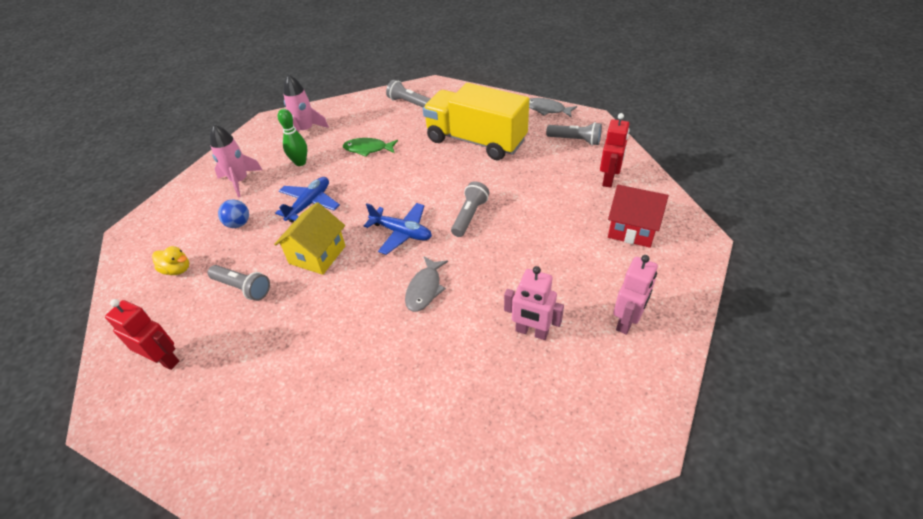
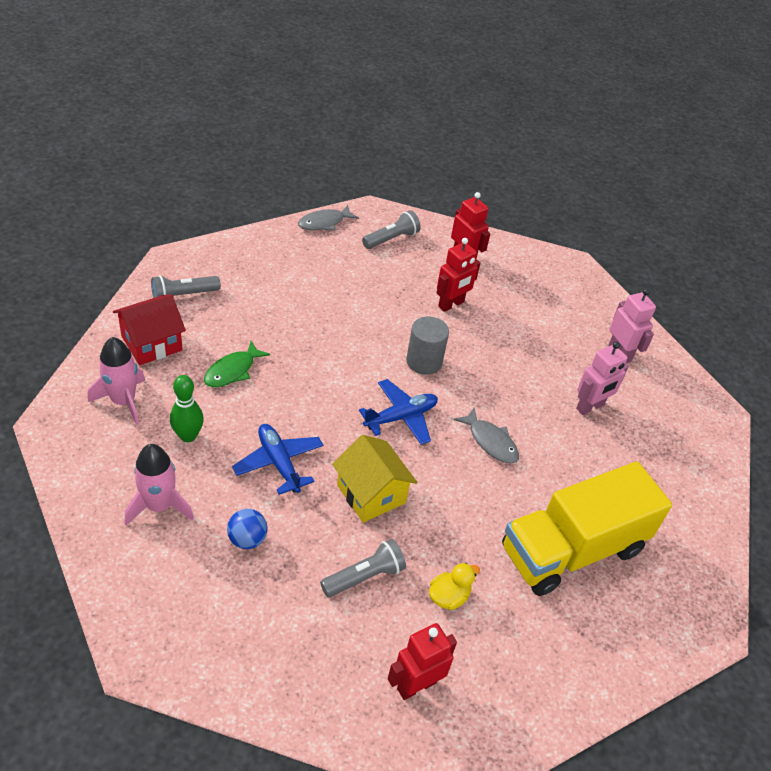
camera: 65 degrees left, 0 degrees up
(177, 270) = (274, 628): yellow duck -> yellow duck (448, 596)
(469, 216) = (424, 361): grey flashlight -> grey cylinder
(476, 141) = (316, 292): yellow truck -> yellow truck (572, 550)
(547, 199) = (451, 304): none -> red robot
(632, 229) = (532, 287): red house -> red house (152, 343)

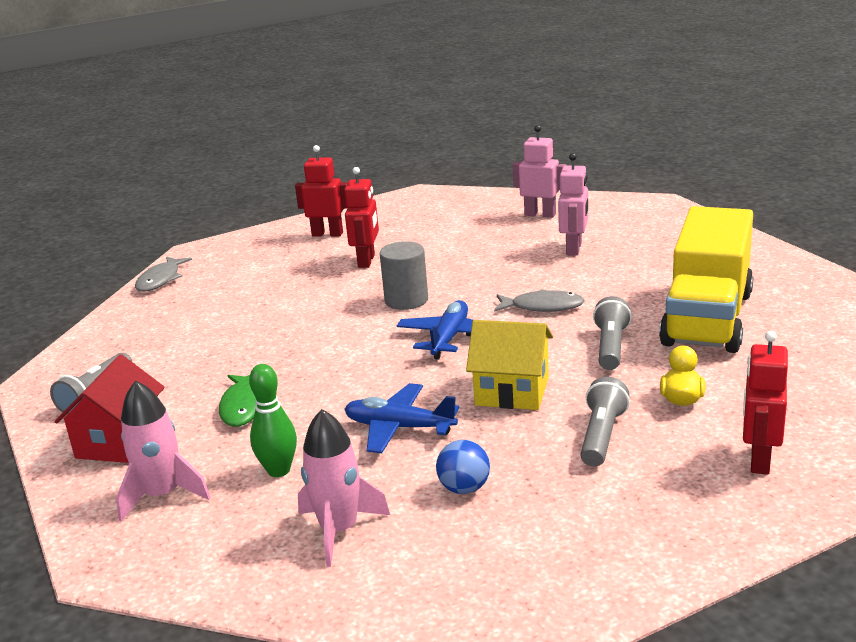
camera: 35 degrees left, 20 degrees down
(391, 239) = (243, 256): grey flashlight -> grey flashlight (610, 347)

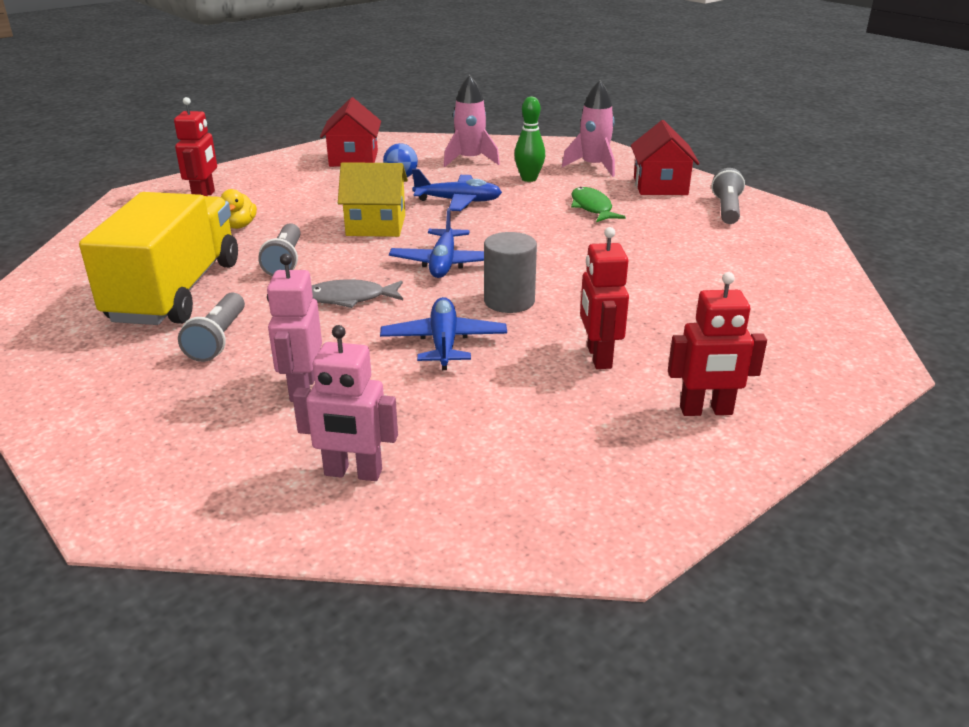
camera: 165 degrees right, 5 degrees up
(160, 280) = (851, 318): grey fish -> none
(471, 272) = (444, 343): none -> blue plane
(538, 551) = (353, 159): none -> red house
(601, 436) = (308, 203): grey flashlight -> grey flashlight (218, 339)

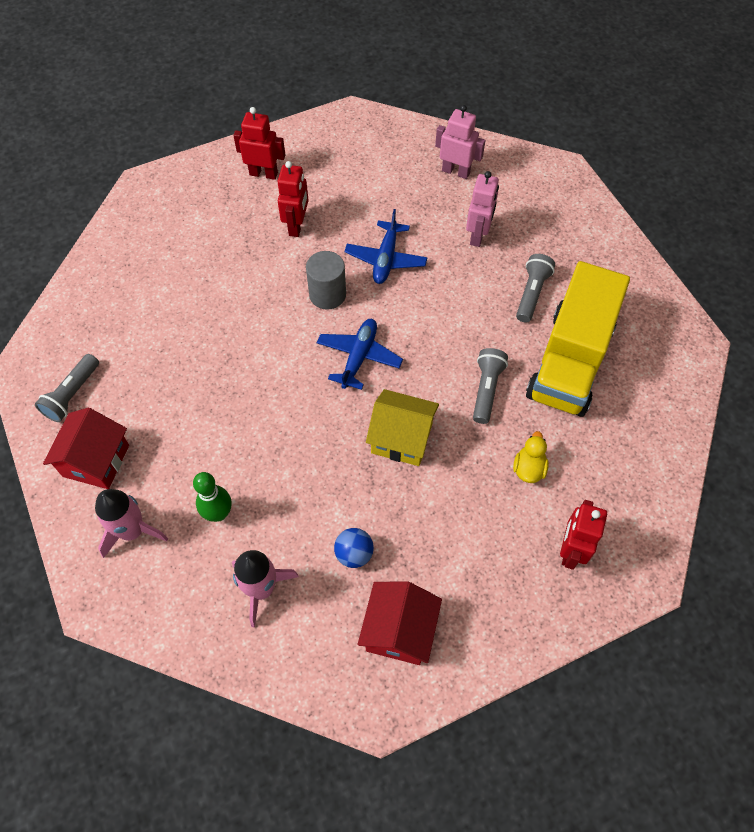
camera: 165 degrees left, 30 degrees up
(350, 298) = (440, 323): grey fish -> none
(458, 201) = (311, 473): blue plane -> none
(592, 207) = (190, 428): green fish -> none

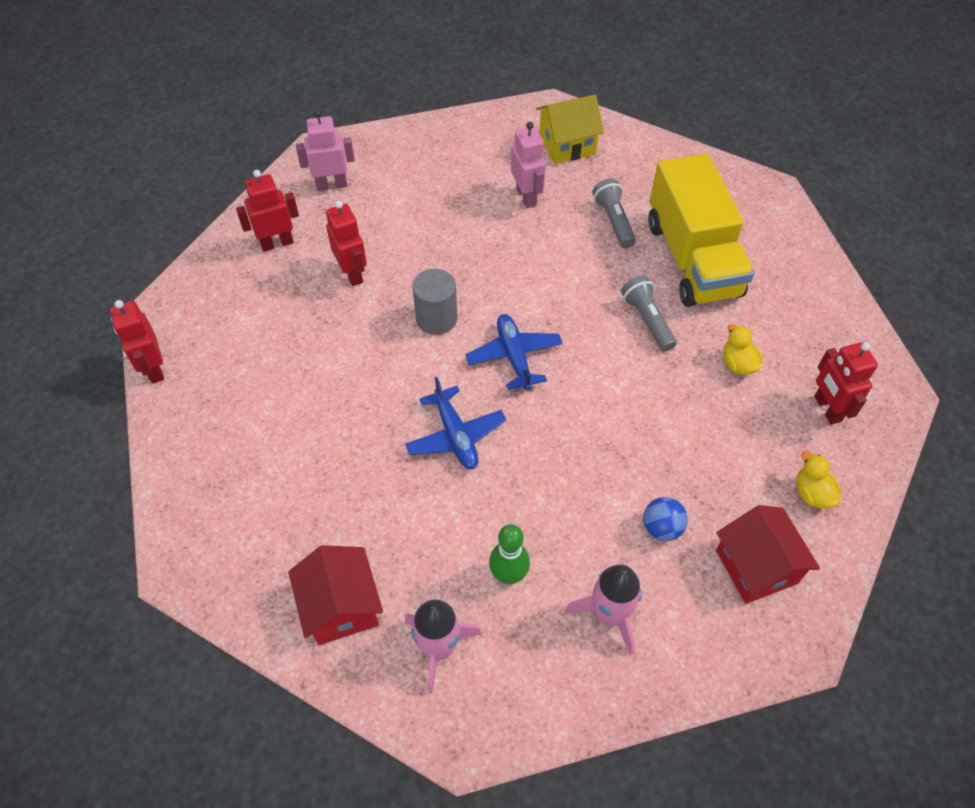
camera: 35 degrees left, 5 degrees down
(72, 395) = (258, 560): grey flashlight -> none
(113, 222) = (154, 369): none -> red robot
(386, 259) = (463, 259): blue plane -> blue plane (455, 436)
(401, 438) = (613, 403): yellow house -> yellow house (567, 145)
(456, 172) = (459, 153): pink robot -> pink robot (331, 185)
(494, 607) = (812, 493): none -> yellow duck

